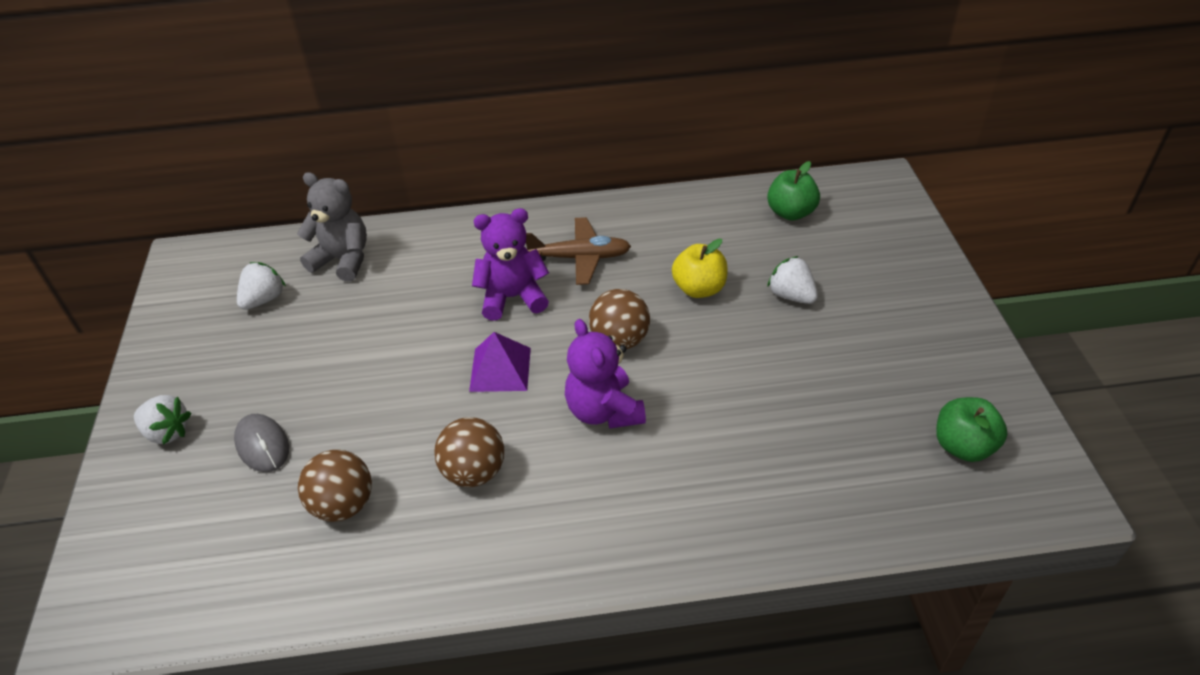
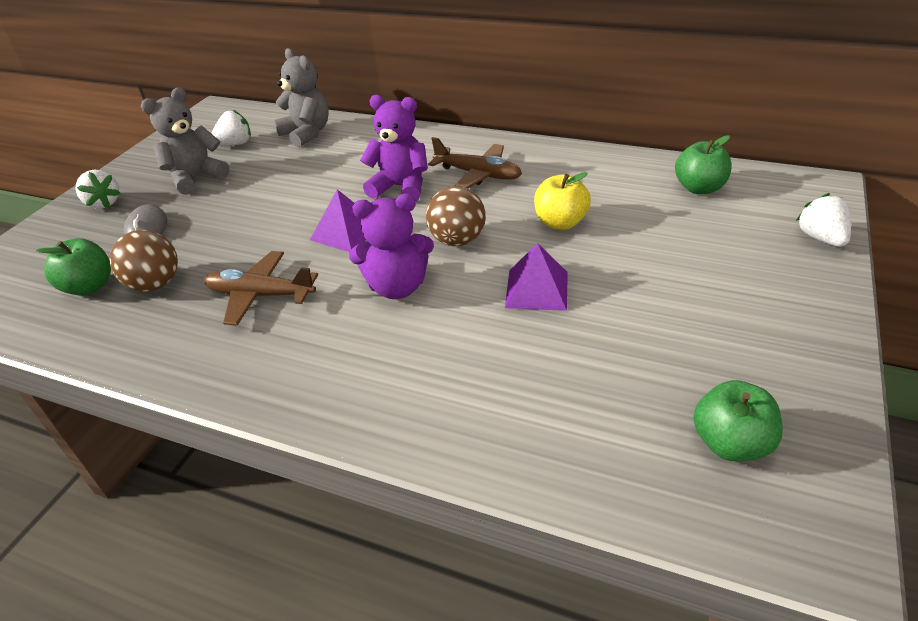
camera: 30 degrees right, 5 degrees down
(258, 360) = (196, 178): none -> grey teddy bear
(265, 538) = (89, 287): none -> green apple
(474, 472) = (260, 295): brown ball -> brown plane
(604, 411) = (397, 287): purple teddy bear -> purple teddy bear turned 105 degrees counterclockwise
(730, 366) = (537, 289): none -> purple pyramid
(791, 295) = (645, 251): white strawberry -> white strawberry (821, 238)

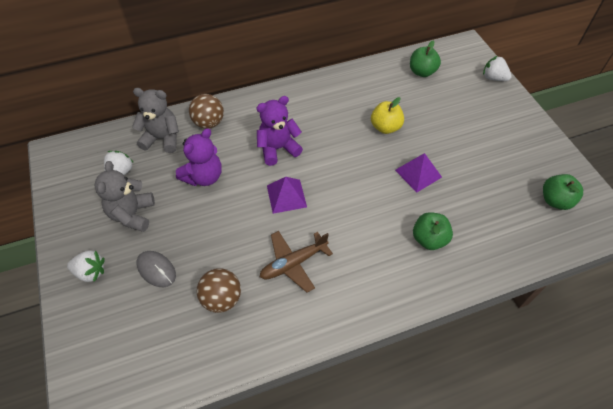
camera: 45 degrees left, 15 degrees up
(89, 287) = (181, 329): green apple -> green apple (429, 239)
(397, 287) = (356, 212): purple teddy bear -> purple teddy bear (203, 177)
(457, 240) = (350, 166): brown ball -> brown ball (209, 123)
(478, 174) = (310, 117): brown plane -> none

